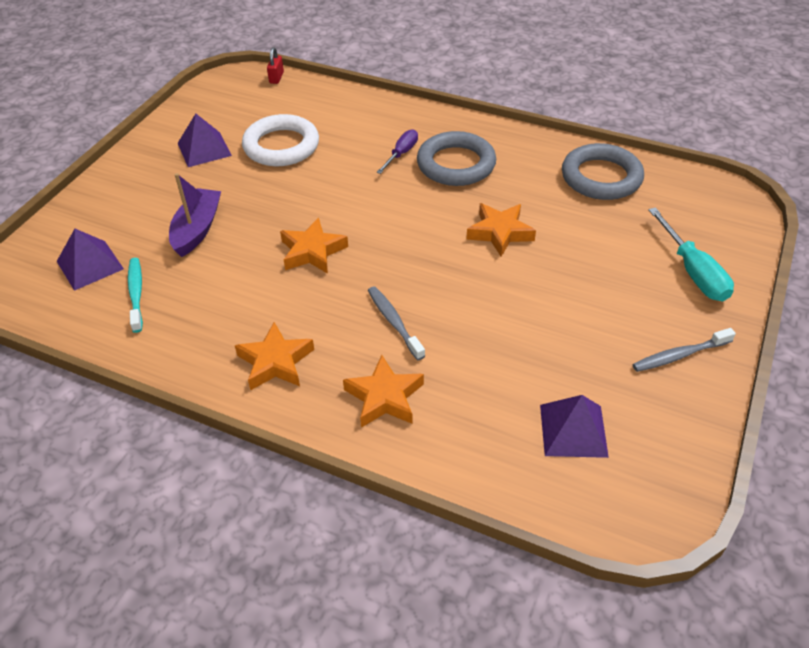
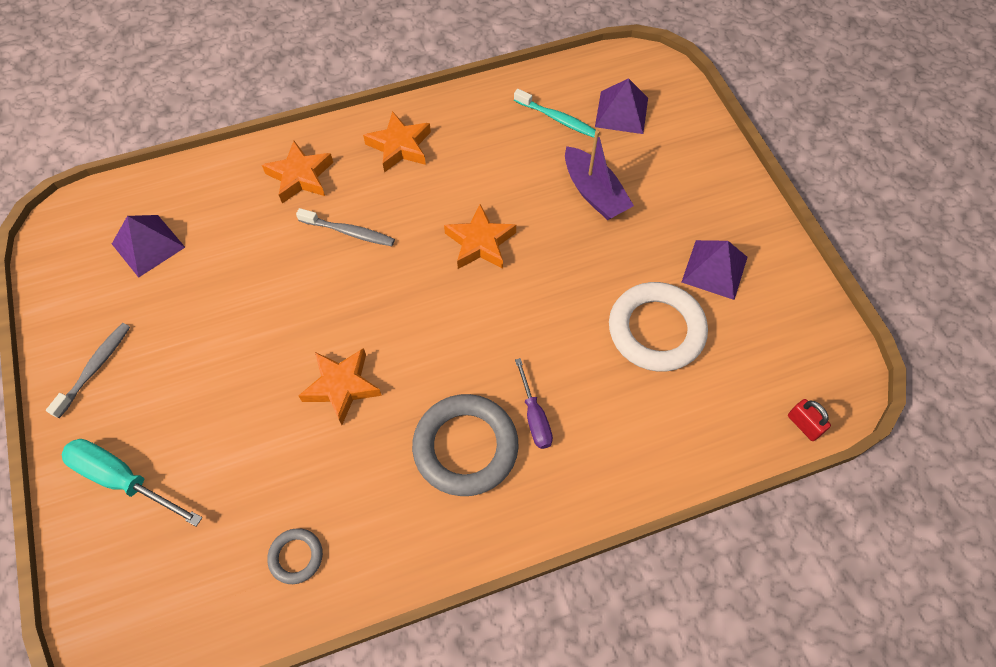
camera: 135 degrees right, 15 degrees up
(601, 177) = (296, 557): grey ring -> grey ring, size x0.49

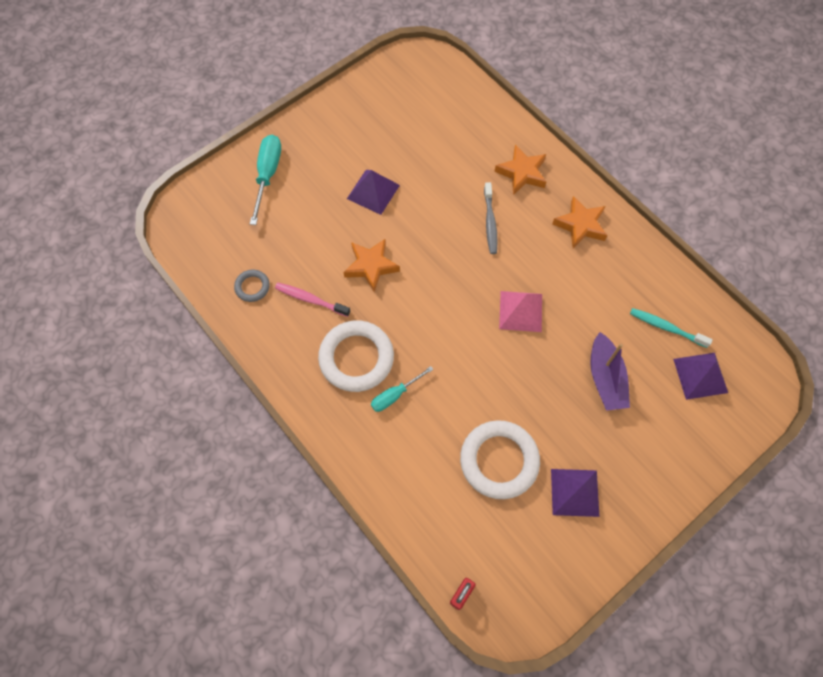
camera: 70 degrees right, 5 degrees up
(95, 368) = (331, 126): grey toothbrush -> none
(148, 245) = (426, 110): purple pyramid -> purple pyramid (373, 191)
(354, 480) = (310, 299): none -> pink toothbrush
(465, 447) = (356, 358): grey ring -> white ring
(480, 243) = (520, 311): orange star -> pink pyramid
(534, 416) = (395, 395): purple screwdriver -> turquoise screwdriver
(557, 119) = (666, 327): turquoise toothbrush -> turquoise toothbrush turned 105 degrees clockwise
(594, 193) = (605, 378): purple boat -> purple boat turned 45 degrees counterclockwise

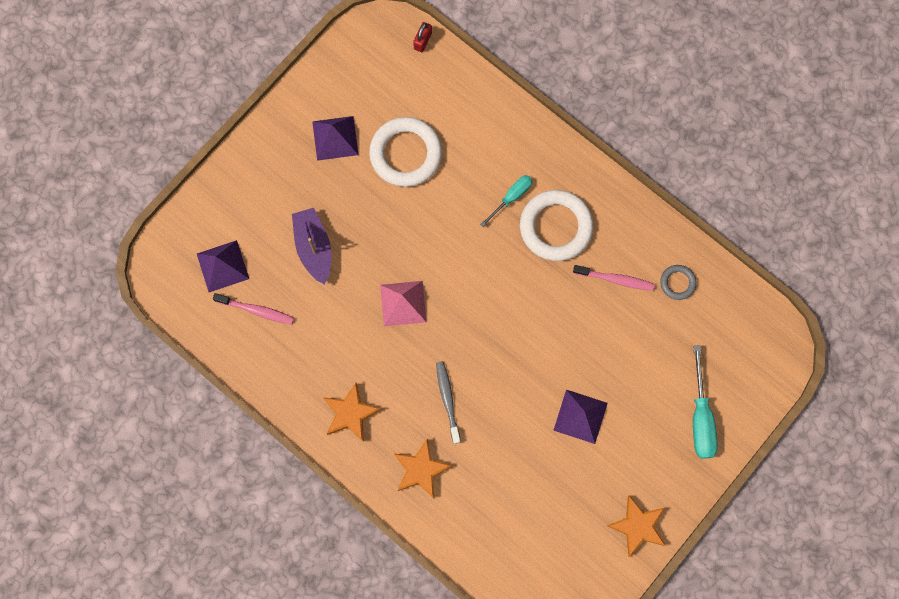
camera: 170 degrees right, 10 degrees up
(371, 266) = (563, 326): orange star -> orange star (637, 526)
(666, 327) = (256, 310): turquoise toothbrush -> pink toothbrush

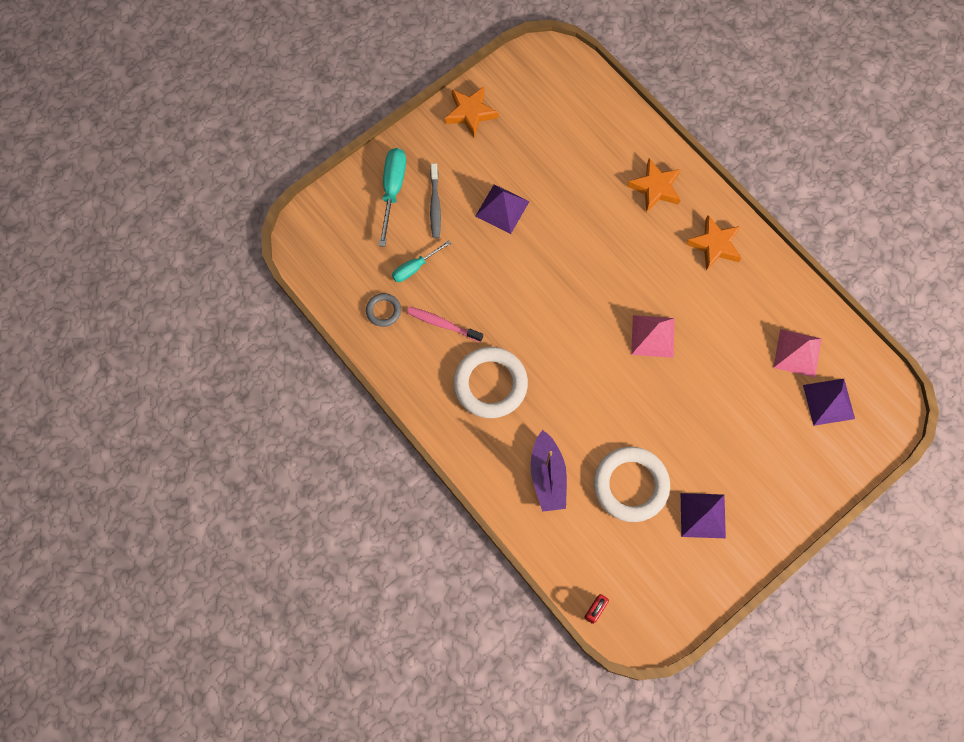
camera: 170 degrees left, 5 degrees down
(256, 310) = (797, 353): pink toothbrush -> pink pyramid
(314, 248) = (735, 404): purple boat -> purple boat (547, 476)
(447, 400) = (622, 242): grey toothbrush -> grey toothbrush (435, 205)
(511, 197) = (529, 421): turquoise screwdriver -> turquoise screwdriver (415, 267)

